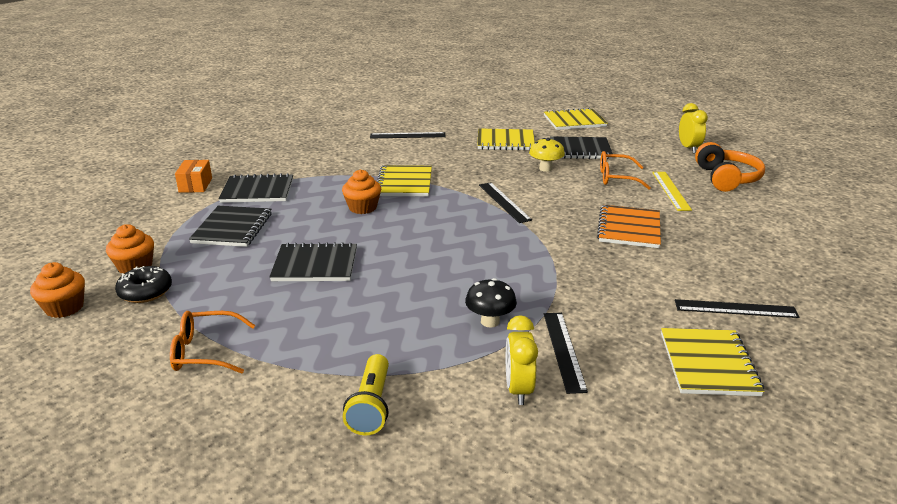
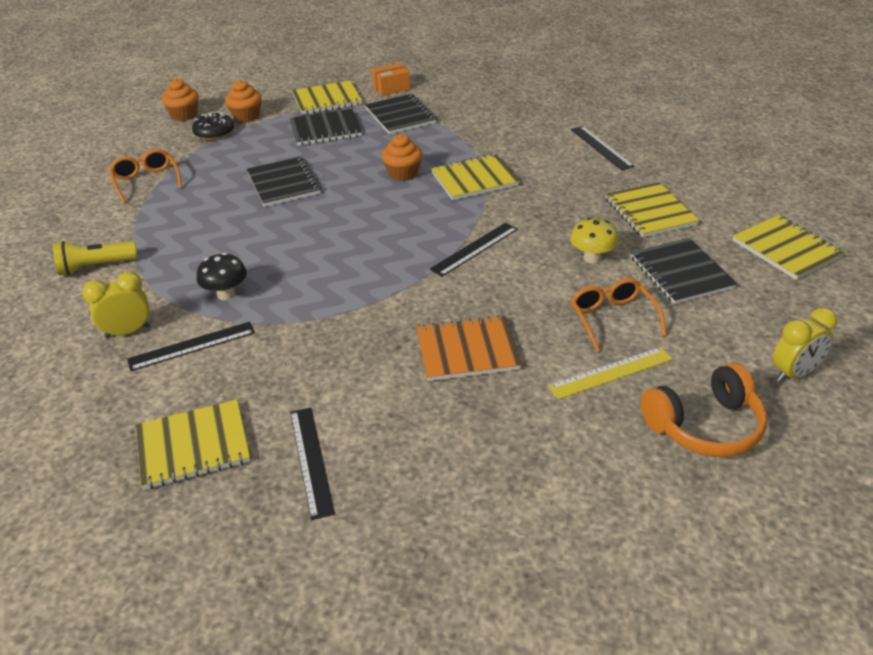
camera: 70 degrees right, 10 degrees up
(169, 218) = (327, 100): none -> yellow notebook

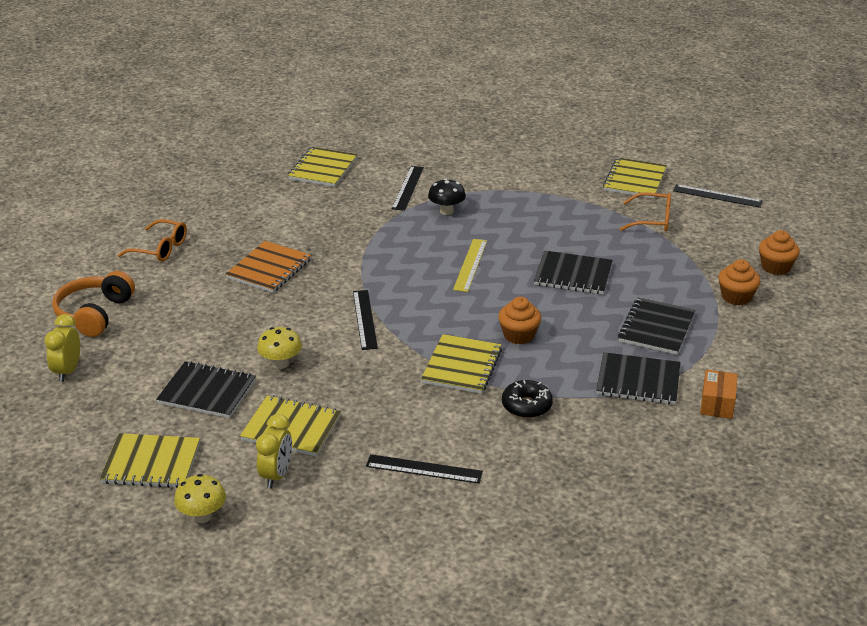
camera: 125 degrees right, 5 degrees down
(95, 267) = (542, 177): yellow flashlight -> none
(128, 332) = (450, 173): yellow clock -> yellow clock (276, 475)
(214, 133) = (715, 271): black donut -> black donut (526, 406)
(311, 460) = (264, 194): black ruler -> black ruler (717, 196)
(327, 100) = (729, 353): yellow notebook -> yellow notebook (635, 180)
(611, 372) = (176, 307): yellow ruler -> yellow ruler (470, 265)
(612, 318) = (213, 335): orange glasses -> orange glasses (160, 249)
(780, 199) = (202, 516): none -> yellow mushroom

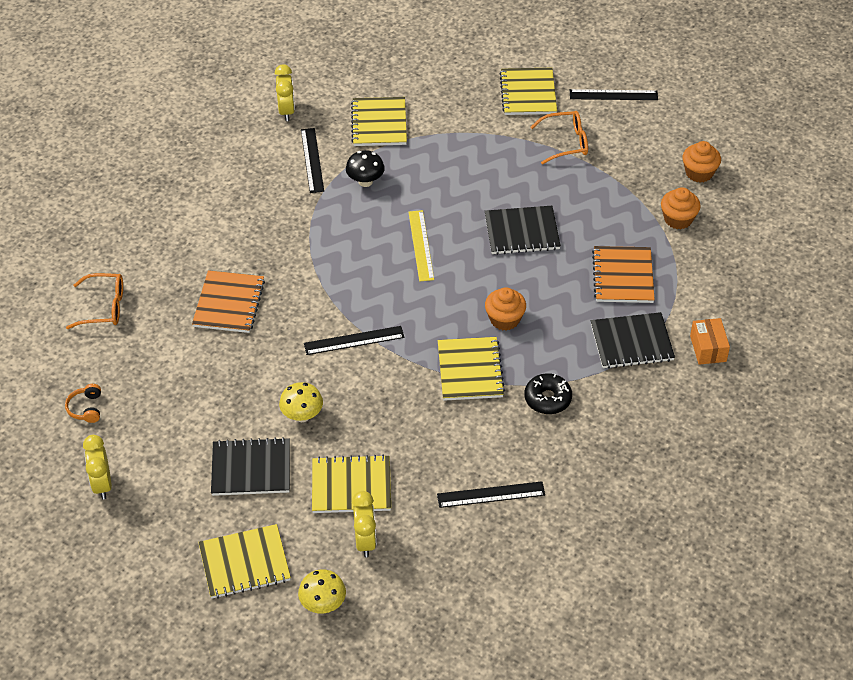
camera: 20 degrees left, 15 degrees up
(94, 314) = (86, 408): orange headphones -> orange headphones, size x0.50
(323, 169) = (213, 156): yellow notebook -> yellow notebook (379, 123)
(364, 319) = (354, 340): black ruler -> black ruler turned 75 degrees counterclockwise
(406, 152) = (286, 111): none -> yellow clock
(656, 328) = (623, 276): black notebook -> orange notebook

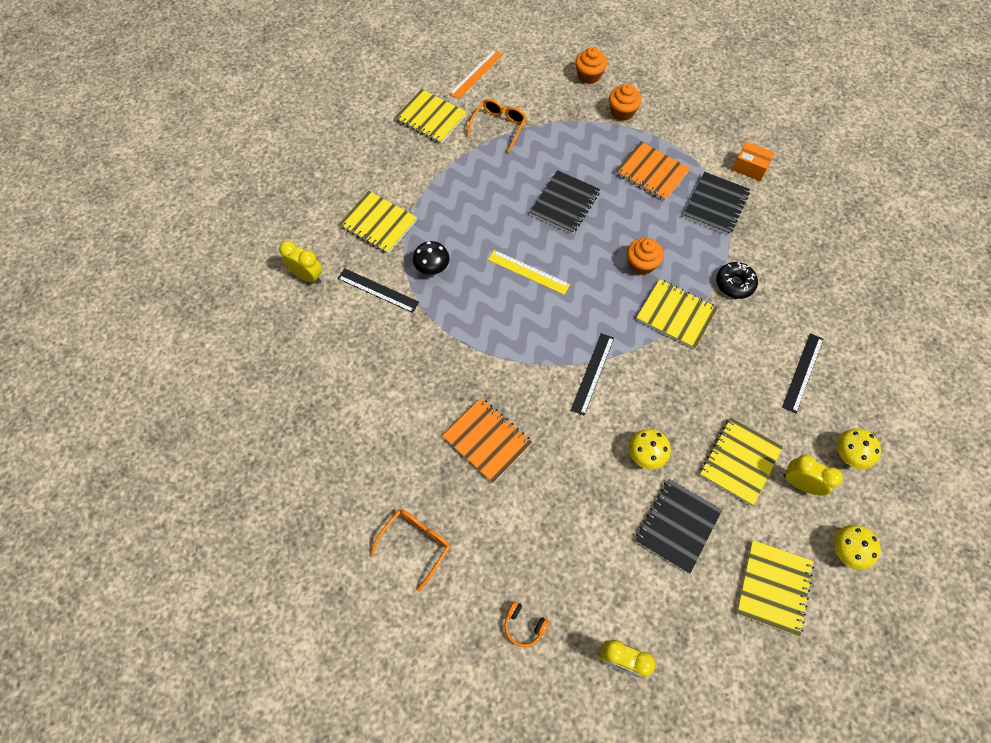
camera: 55 degrees left, 15 degrees up
(427, 567) = (848, 455): none -> yellow mushroom
(613, 95) = (476, 74): black ruler -> orange ruler

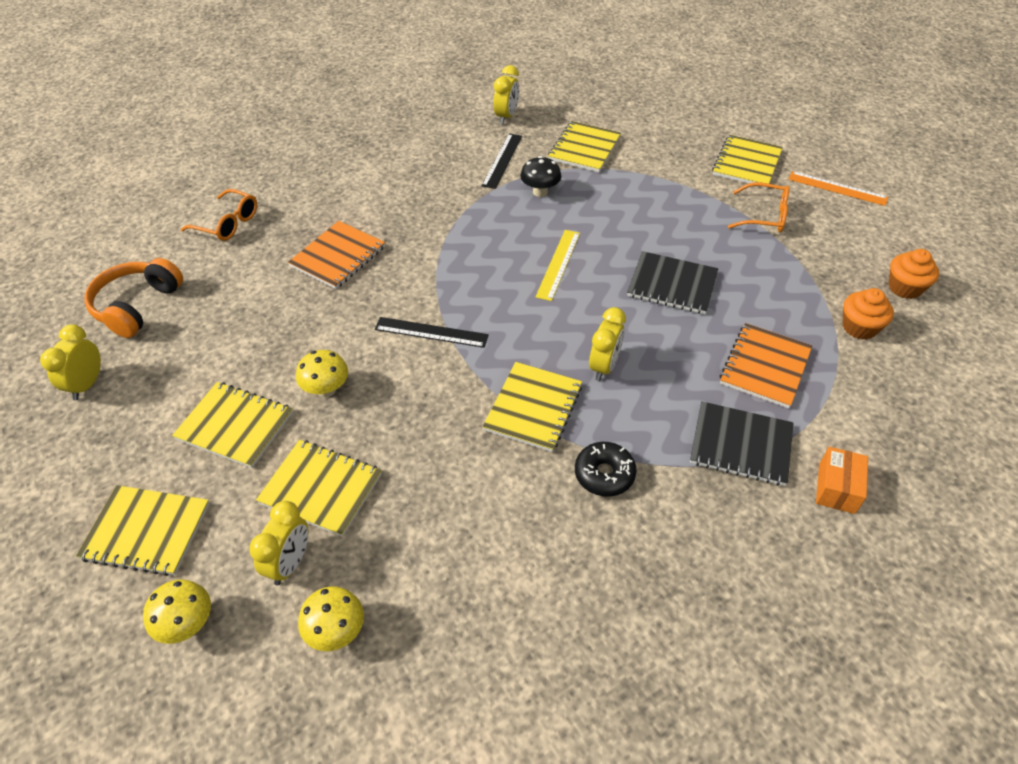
camera: 80 degrees right, 15 degrees down
(524, 625) = (137, 306): orange headphones -> orange headphones, size x2.02
(641, 264) = (604, 366): orange cupcake -> yellow clock
(677, 526) = (235, 426): black notebook -> yellow notebook
(803, 372) = (469, 567): black ruler -> none

